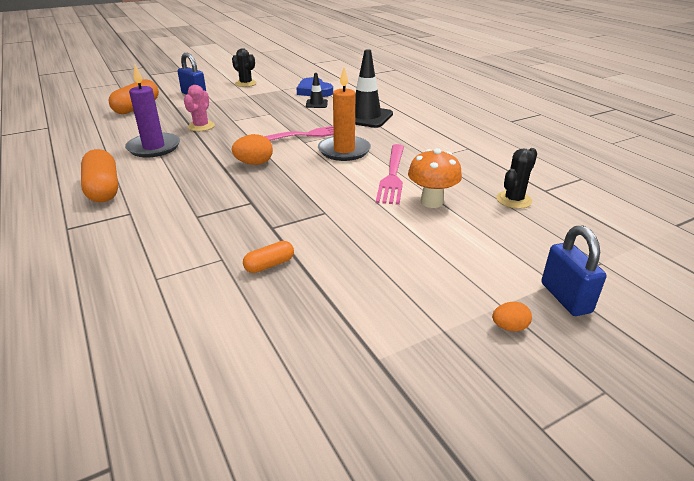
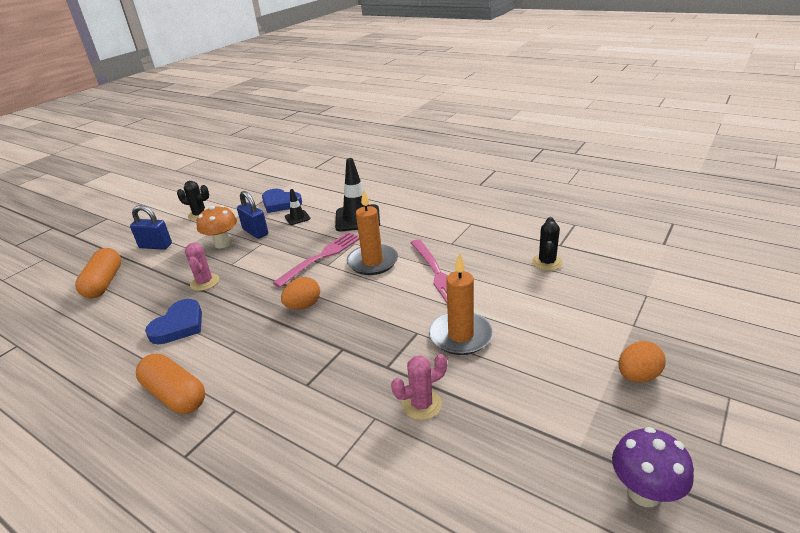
camera: 25 degrees left, 0 degrees up
(154, 147) = (179, 325): purple candle -> blue heart
(269, 265) = (421, 404): orange capsule -> pink cactus
(361, 228) = (460, 336): none -> orange candle
(401, 427) = (644, 492): none -> purple mushroom
(431, 202) = (490, 288): orange mushroom -> orange mushroom (223, 244)
(509, 327) = (637, 376): orange egg -> orange egg, size x1.65
(565, 298) = (650, 335): blue padlock -> blue padlock (255, 232)

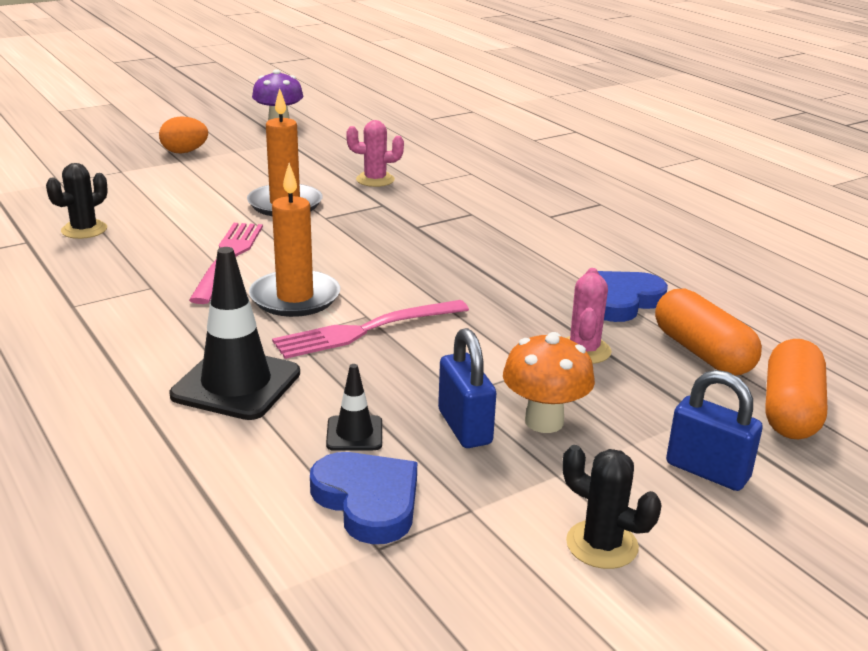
camera: 160 degrees left, 5 degrees down
(175, 395) = (615, 239): orange capsule -> orange capsule (702, 352)
(303, 306) = (437, 274): orange egg -> none

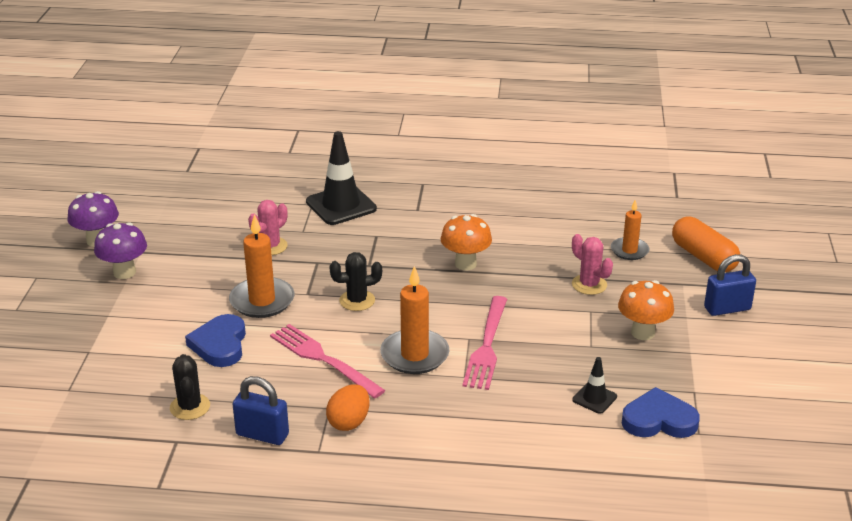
camera: 50 degrees left, 5 degrees up
(184, 152) = (91, 306): orange egg -> orange egg (349, 422)
(236, 384) = (500, 419): black traffic cone -> black traffic cone (341, 205)
(249, 146) = (124, 272): none -> purple mushroom
(464, 427) = (623, 360): blue padlock -> blue padlock (262, 434)
(499, 269) = (465, 264): none -> orange mushroom
(602, 545) = (752, 367): black cactus -> black cactus (357, 300)
(622, 301) = (551, 244): blue heart -> blue heart (220, 344)
(702, 352) = (629, 250): orange capsule -> orange candle

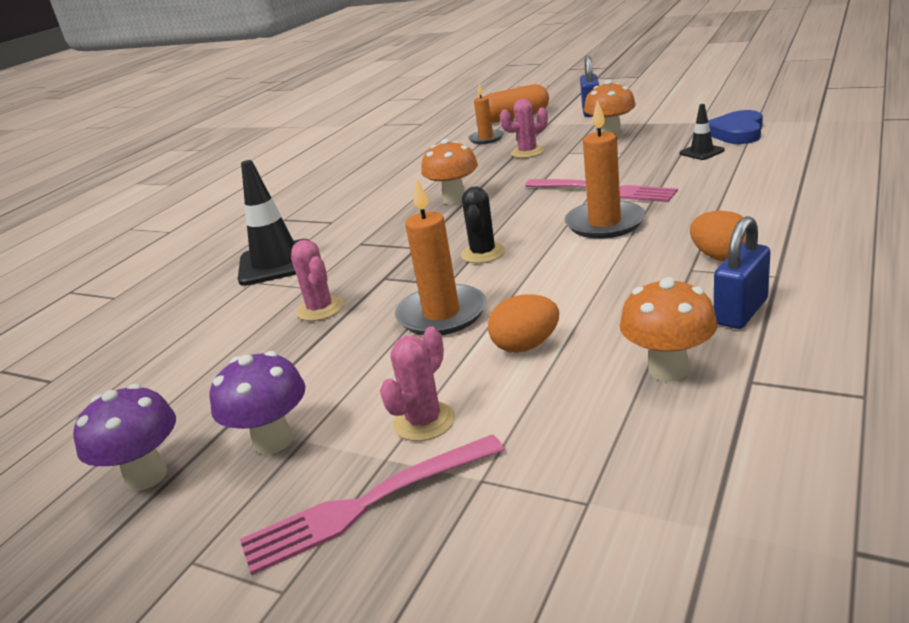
camera: 65 degrees left, 5 degrees down
(139, 321) = (424, 421): none -> pink cactus
(190, 407) = (668, 369): black cactus -> orange mushroom
(220, 344) = (526, 346): blue heart -> orange egg
(323, 359) = (592, 273): pink fork -> pink fork (367, 504)

